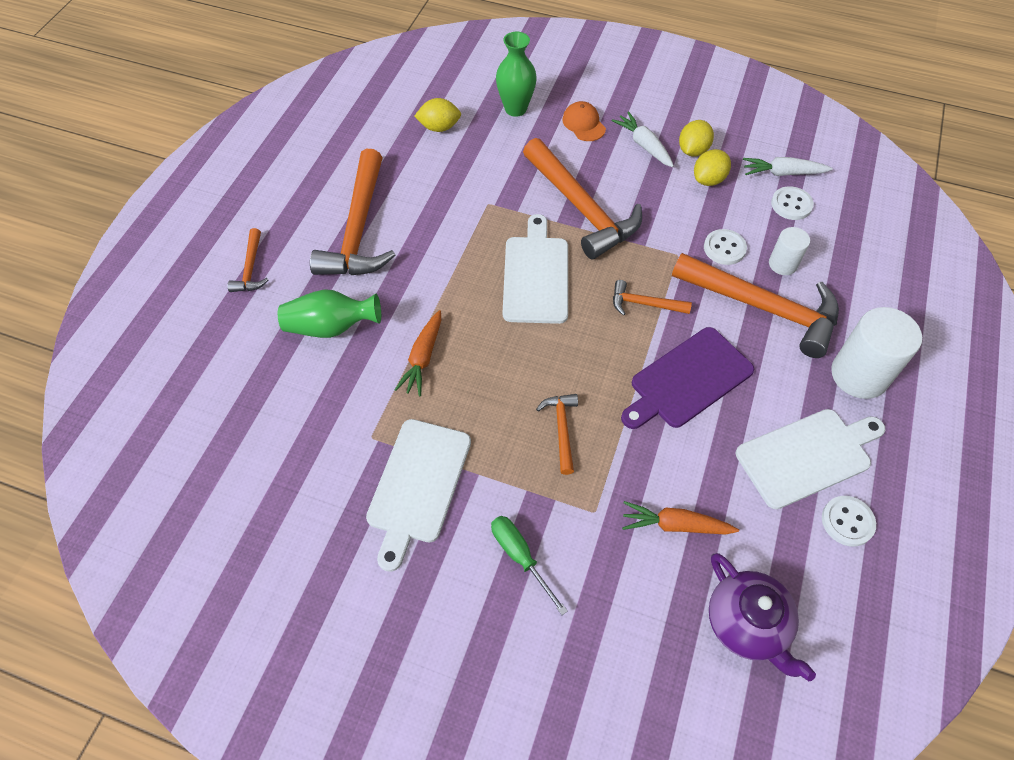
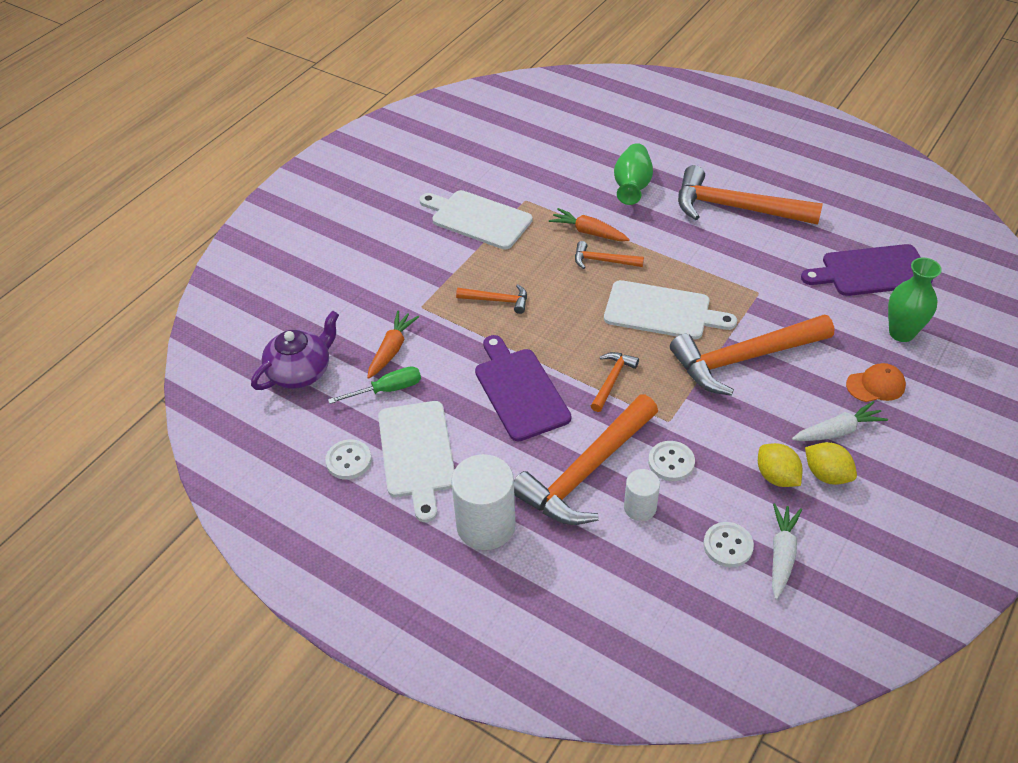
camera: 105 degrees right, 10 degrees down
(251, 269) = (701, 149): orange hammer -> orange hammer (603, 261)
(439, 127) = (871, 271): yellow lemon -> purple cutting board
(520, 557) = (403, 262): green screwdriver -> green screwdriver (387, 390)
(747, 624) = (300, 371): purple teapot -> purple teapot turned 150 degrees clockwise

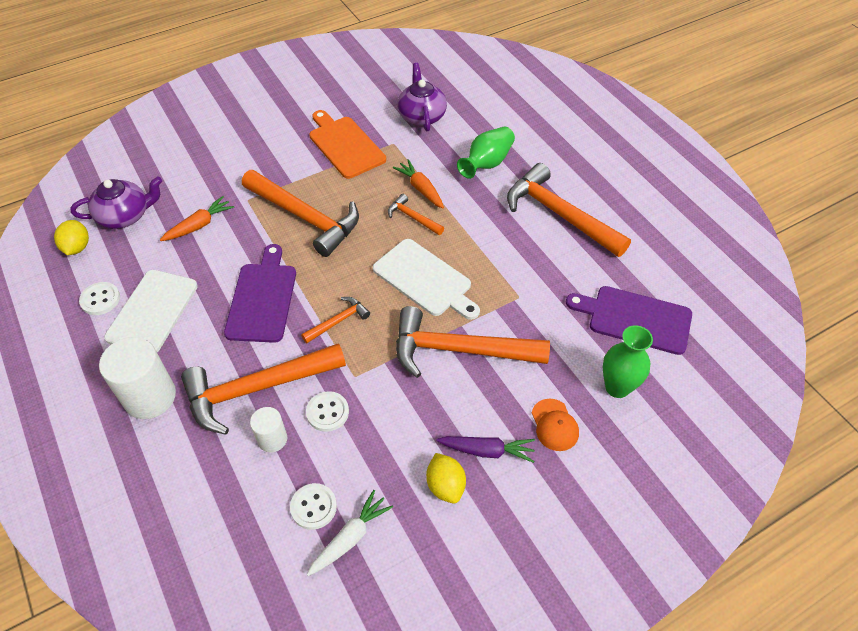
camera: 25 degrees right, 5 degrees up
(387, 390) = (170, 256): green screwdriver -> none
(477, 219) = (345, 145): white cutting board -> orange cutting board
(497, 300) = (306, 218): orange hammer -> orange hammer, size x2.13
(531, 164) = (421, 116): none -> purple teapot
(776, 477) = (402, 466): yellow lemon -> yellow lemon (77, 247)
(838, 431) = (487, 451): white carrot -> purple carrot
(876, 385) = (554, 425): orange cap -> orange cap turned 60 degrees clockwise

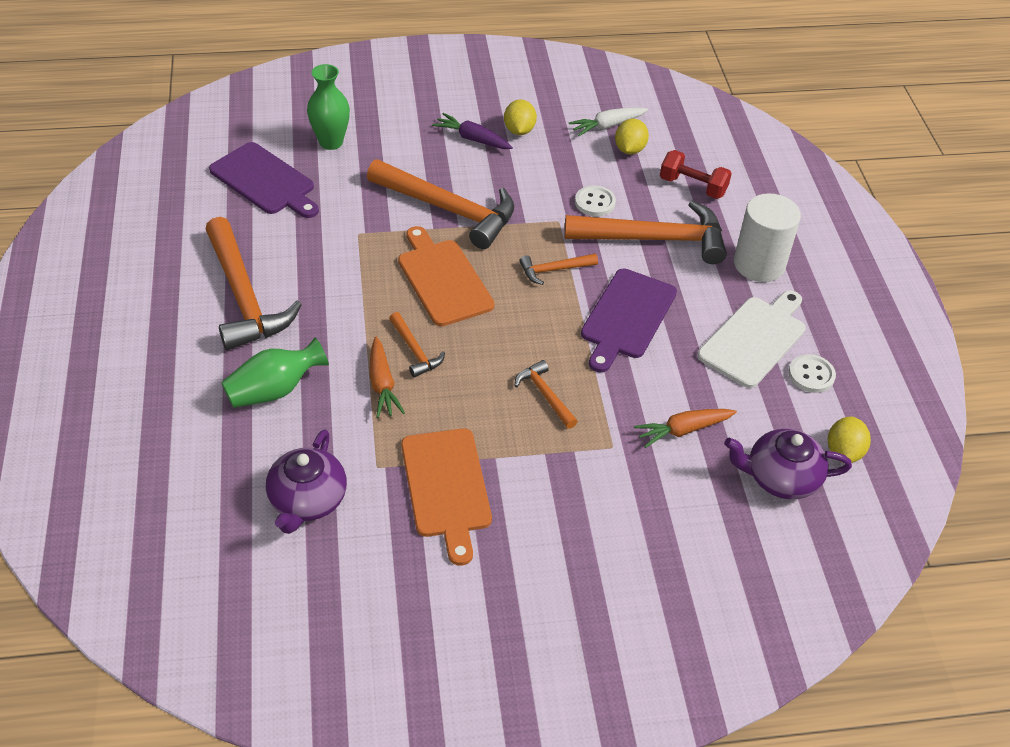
camera: 160 degrees left, 5 degrees down
(231, 476) = (692, 186): none -> red dumbbell
(272, 439) = (650, 199): white cylinder -> none
(306, 218) = (545, 395): orange hammer -> orange hammer, size x0.47
(313, 507) = (629, 149): white button -> yellow lemon
(425, 279) = (443, 279): white cutting board -> orange cutting board
(554, 425) = (405, 136): orange cap -> none

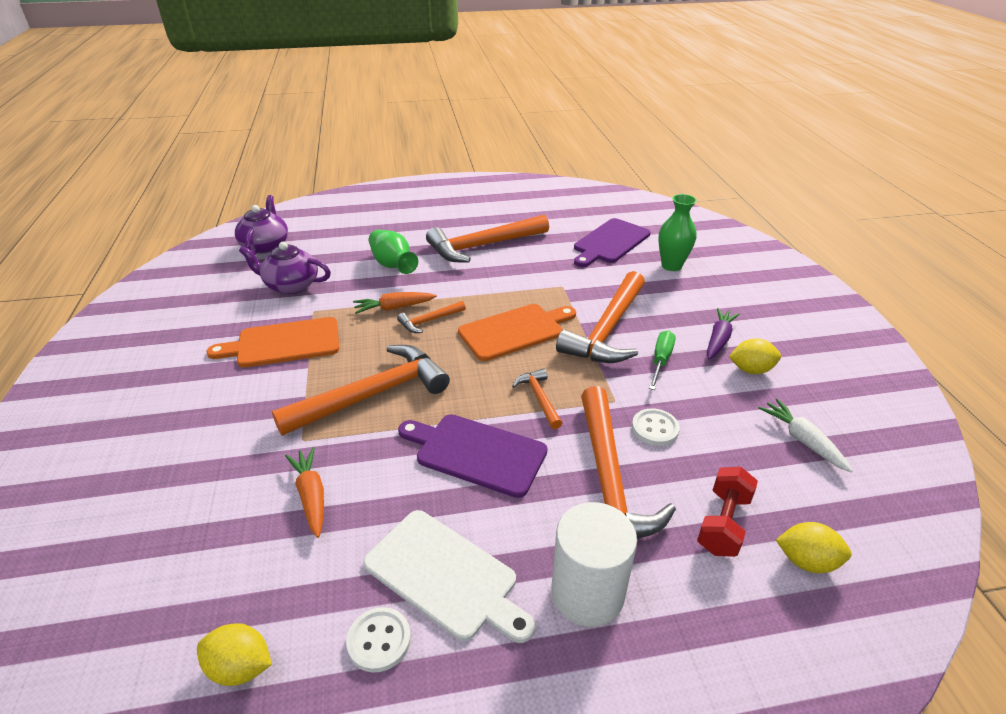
camera: 90 degrees right, 10 degrees down
(502, 182) = (660, 360): none -> green screwdriver
(545, 395) = (373, 394): orange hammer -> orange hammer, size x2.13
(629, 149) = (767, 460): yellow lemon -> yellow lemon (806, 561)
(780, 478) = (221, 585): purple teapot -> purple teapot (265, 245)

